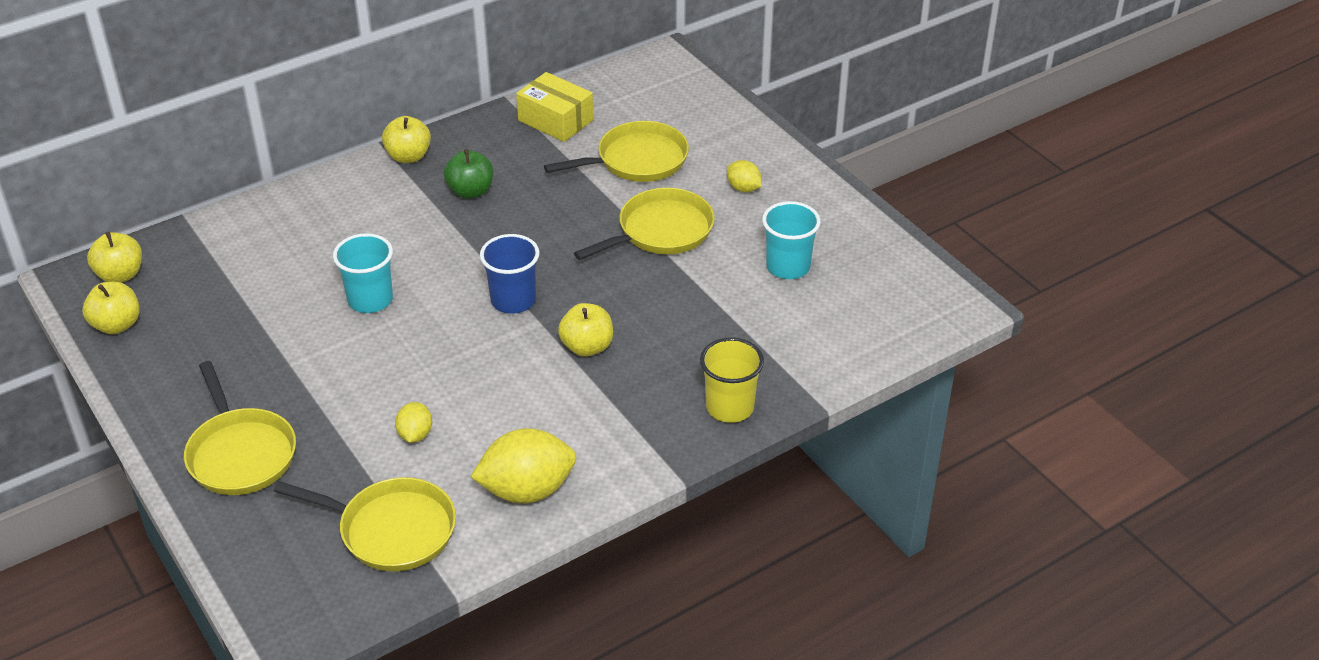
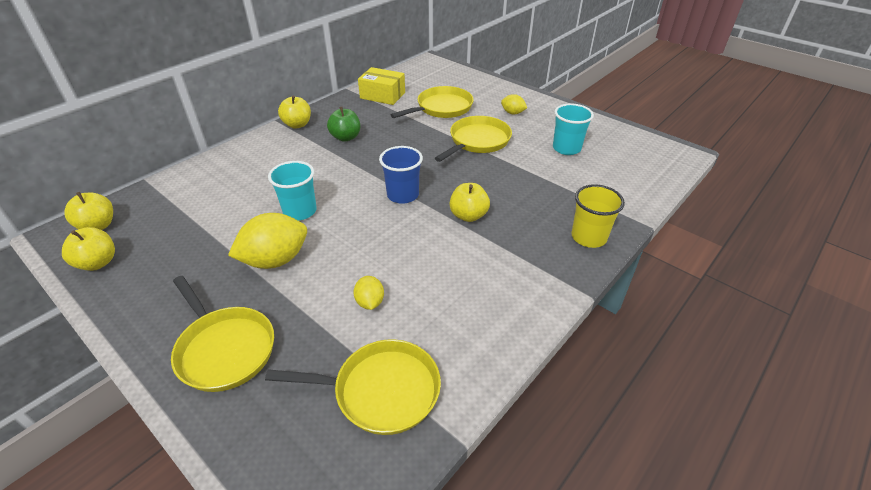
camera: 15 degrees left, 0 degrees up
(527, 490) = (479, 329): yellow lemon -> yellow lemon (275, 260)

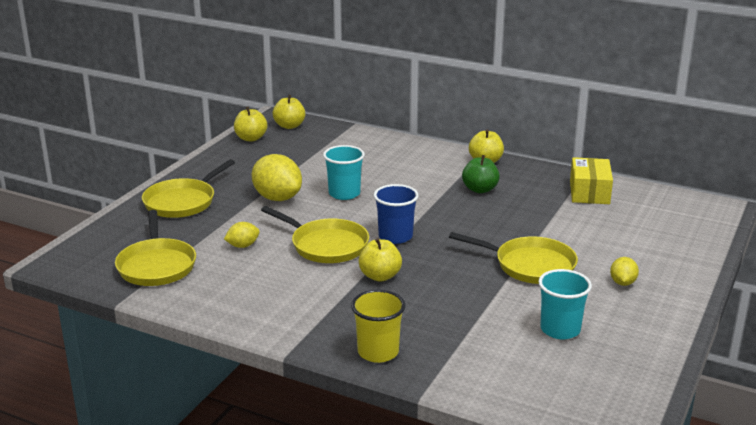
camera: 75 degrees right, 15 degrees down
(442, 108) = (592, 233): yellow pan -> yellow pan (326, 245)

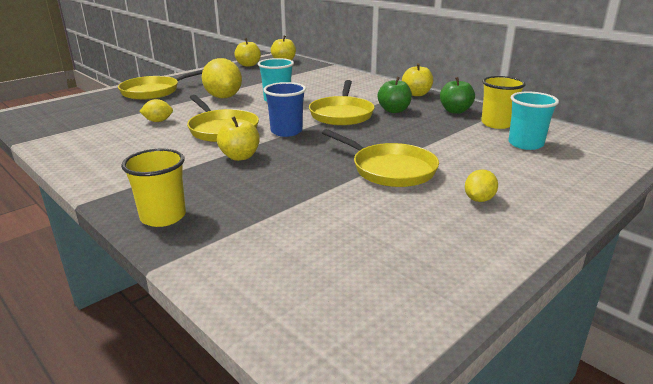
camera: 20 degrees right, 0 degrees up
(156, 265) = (79, 124): yellow pan -> yellow pan (341, 114)
(540, 181) = (455, 111): none -> green apple
(560, 329) = (371, 231): turquoise cup -> turquoise cup (525, 144)
(589, 192) = (497, 124): yellow box -> yellow cup

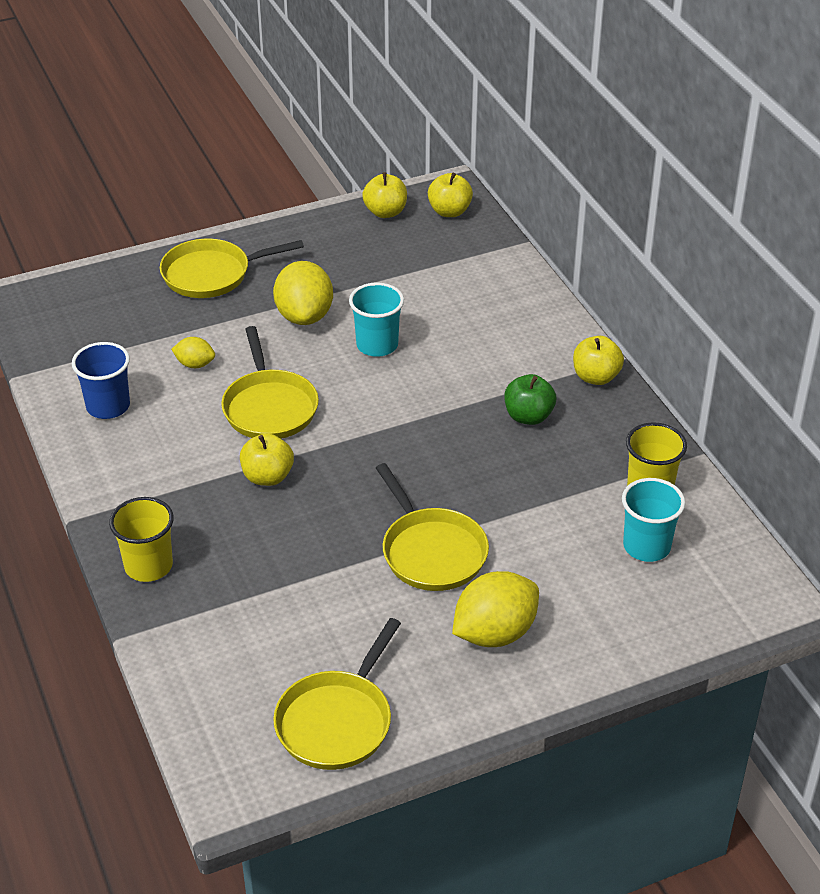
camera: 20 degrees right, 15 degrees up
(286, 131) = (350, 433): blue cup -> blue cup (108, 406)
(341, 114) = (447, 408): yellow pan -> yellow pan (337, 721)
(455, 111) = (617, 440): green apple -> none
(479, 199) = (494, 633): yellow lemon -> yellow lemon, size x1.94

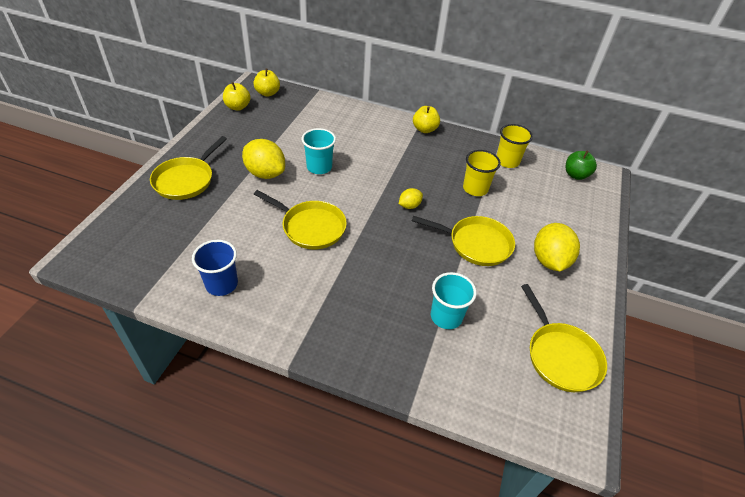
camera: 50 degrees left, 5 degrees up
(148, 566) = (368, 355): yellow cup -> yellow cup (475, 188)
(195, 364) = (241, 230): yellow lemon -> yellow lemon (409, 206)
(267, 477) = (359, 261): yellow apple -> none
(528, 416) = (425, 160): green apple -> green apple (575, 175)
(646, 546) = (539, 184): turquoise cup -> turquoise cup (446, 316)

